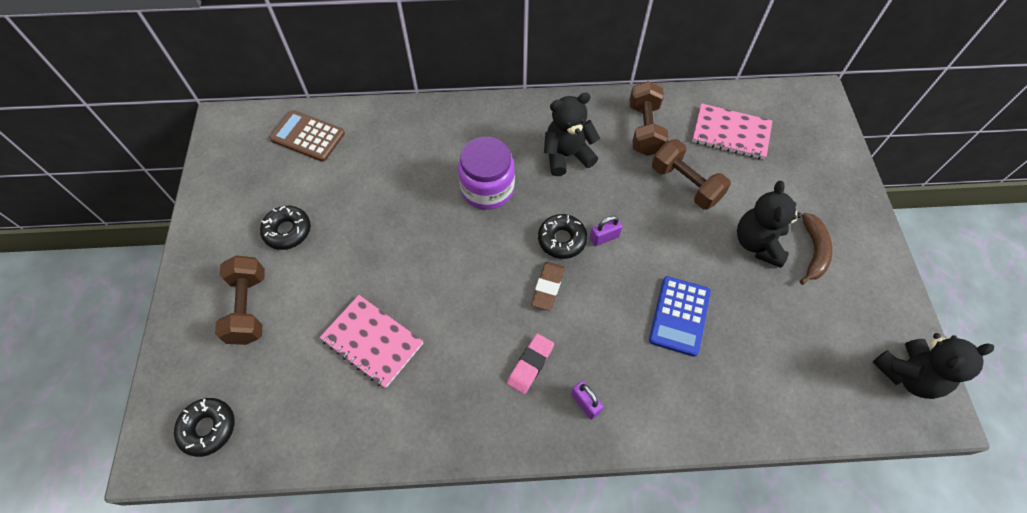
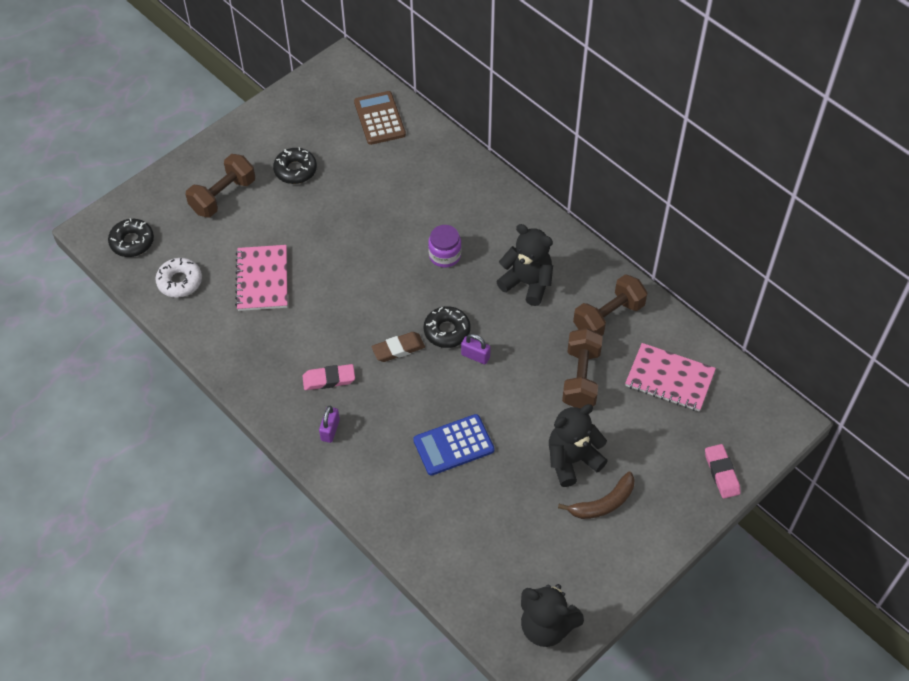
camera: 50 degrees right, 5 degrees down
(300, 417) = (180, 281): none -> white donut
(487, 189) = (445, 255): purple jar -> purple jar, size x0.63
(731, 133) = (669, 379): pink notebook -> pink notebook turned 45 degrees counterclockwise
(837, 161) = (721, 473): none -> pink eraser

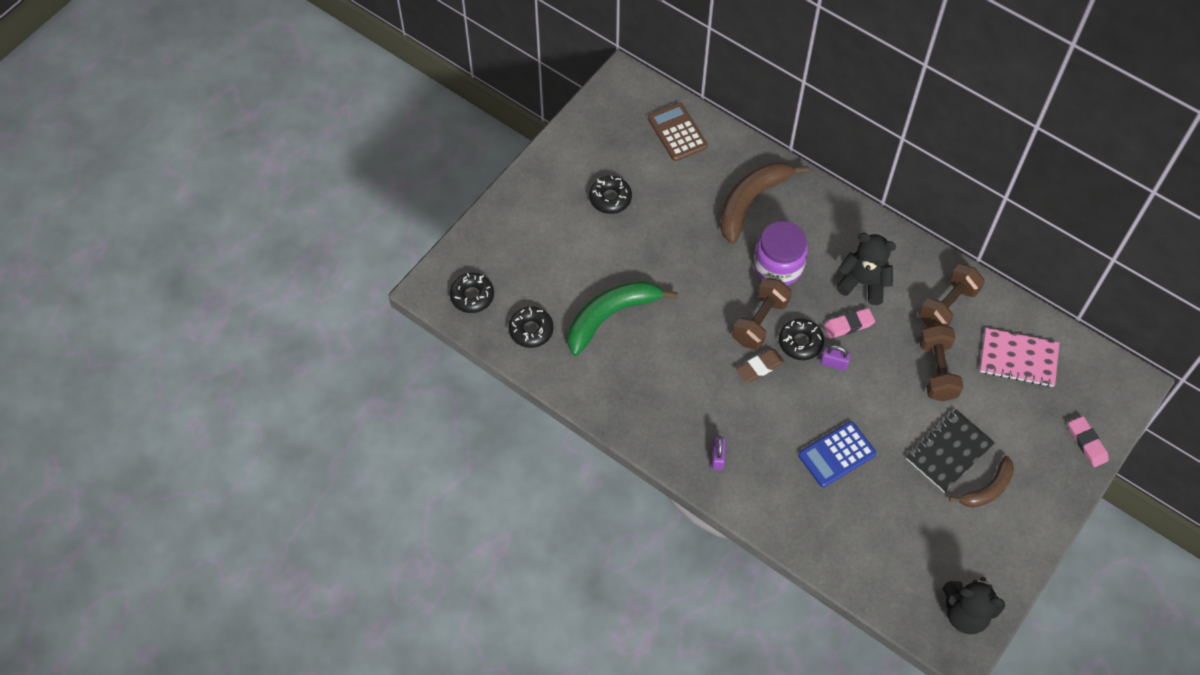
camera: 10 degrees left, 5 degrees up
(180, 281) = (531, 330): white donut -> black donut
(223, 196) = (547, 235): brown dumbbell -> brown dumbbell (760, 321)
(262, 279) = (610, 316): pink notebook -> green banana
(329, 379) = (702, 407): pink eraser -> pink eraser (848, 325)
(434, 191) = (751, 202): none -> brown banana
(445, 255) = (778, 266): purple jar -> purple jar, size x1.60
(572, 460) = (949, 452): black teddy bear -> black notebook

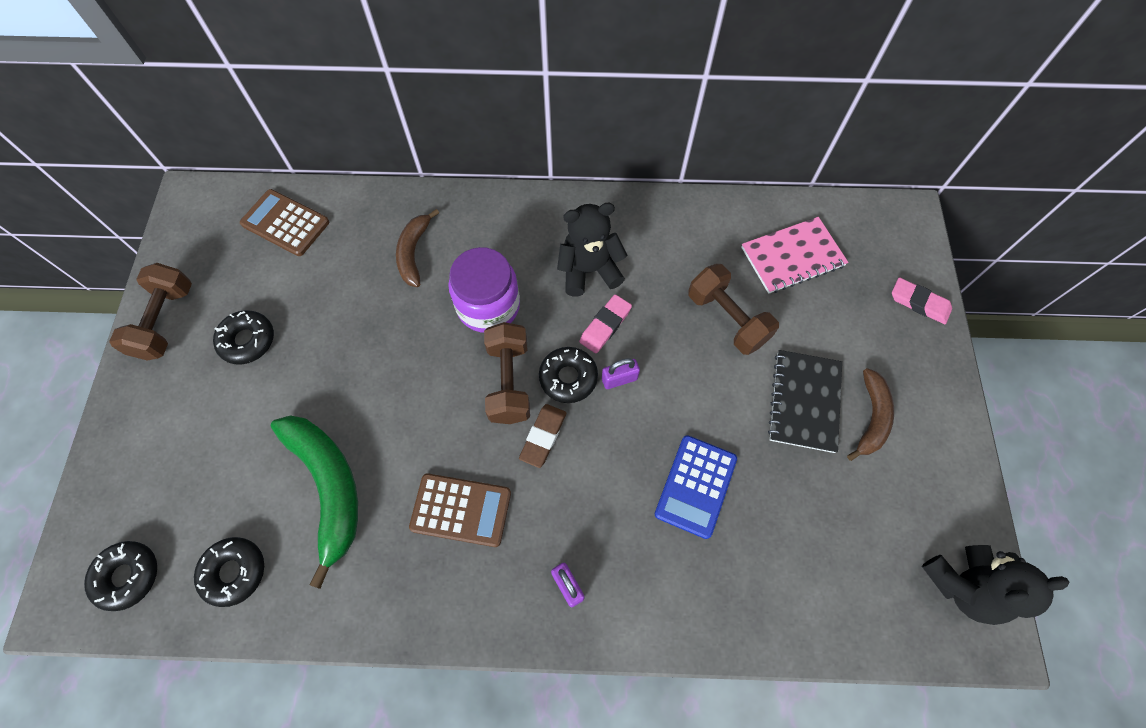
camera: 35 degrees left, 5 degrees up
(610, 316) = (328, 486): green banana -> green banana turned 135 degrees clockwise
(681, 377) = (461, 510): none -> brown calculator
(751, 202) = (414, 253): brown banana -> brown banana, size x0.60
(947, 306) = (687, 244): brown dumbbell -> brown dumbbell (165, 321)

